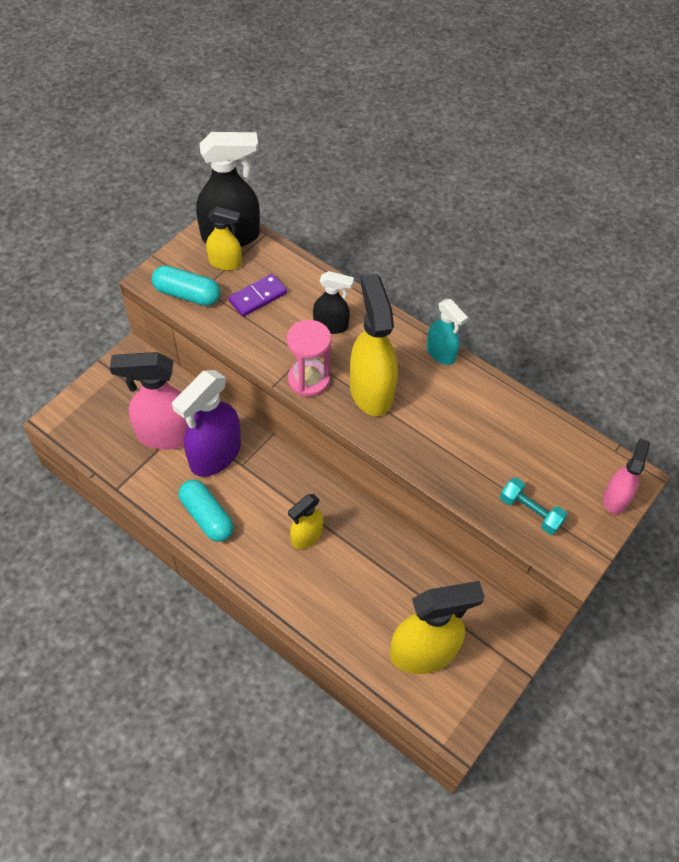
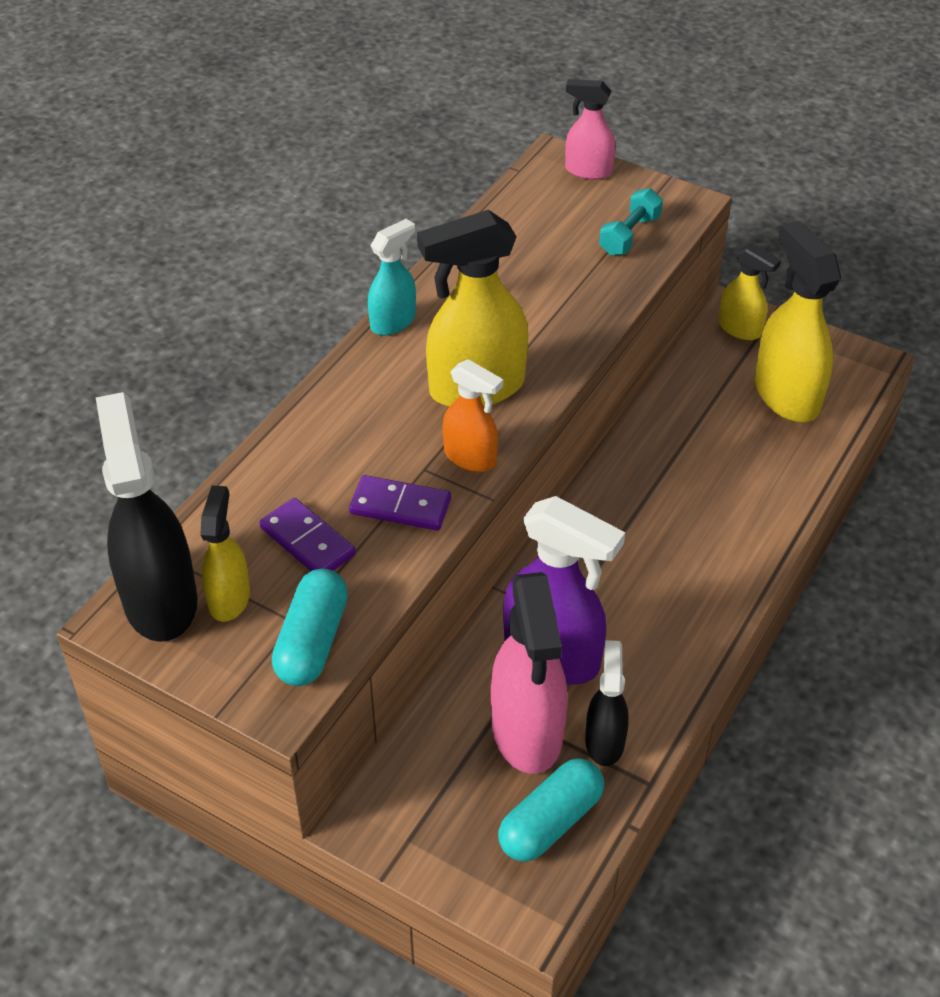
camera: 95 degrees left, 10 degrees down
(207, 516) = (665, 648): turquoise capsule -> turquoise capsule (550, 822)
(275, 341) = (400, 506): none -> purple domino
(306, 536) = (662, 525): yellow spray bottle -> yellow spray bottle (740, 329)
(308, 380) = (470, 457): pink hourglass -> orange spray bottle
(331, 325) = (358, 443): black spray bottle -> black spray bottle (604, 741)

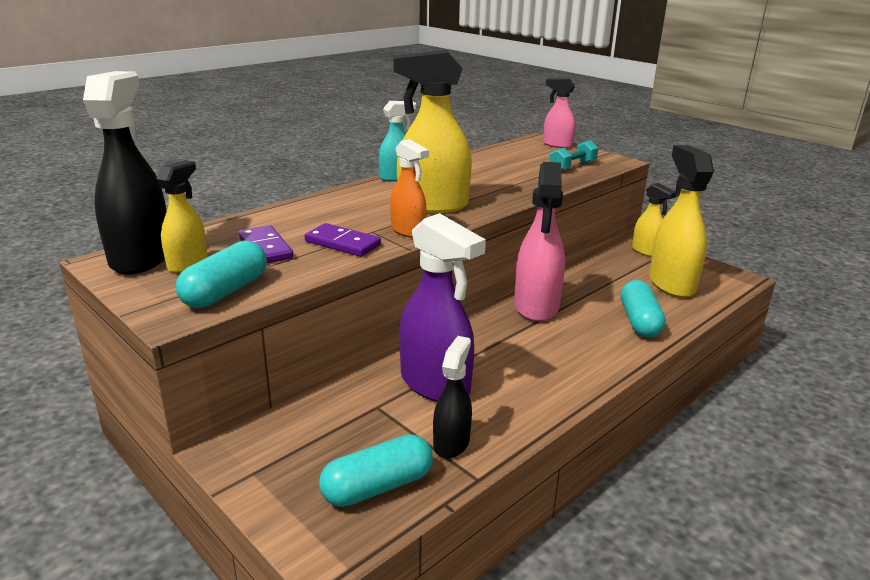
camera: 15 degrees right, 20 degrees down
(527, 732) = (391, 424): pink spray bottle -> pink spray bottle (536, 307)
(761, 482) = (639, 321): none -> turquoise capsule

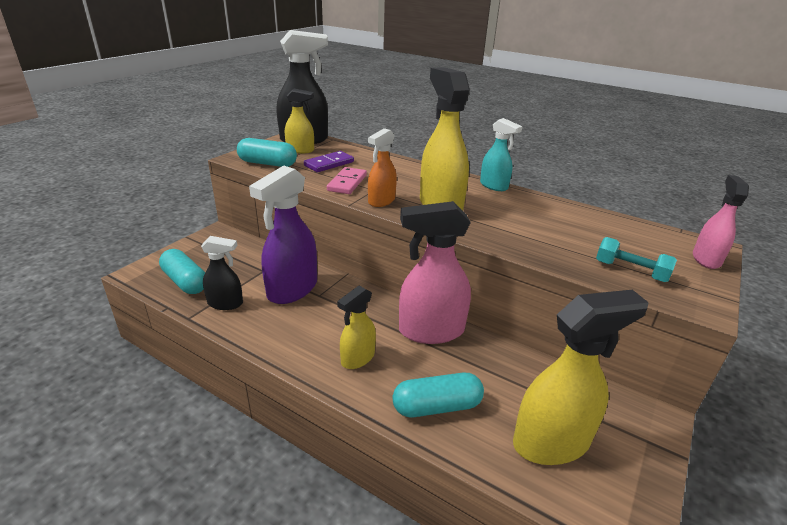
camera: 75 degrees right, 5 degrees up
(343, 243) = (347, 183): purple domino -> pink domino
(646, 251) = (634, 420): yellow spray bottle -> yellow spray bottle (357, 358)

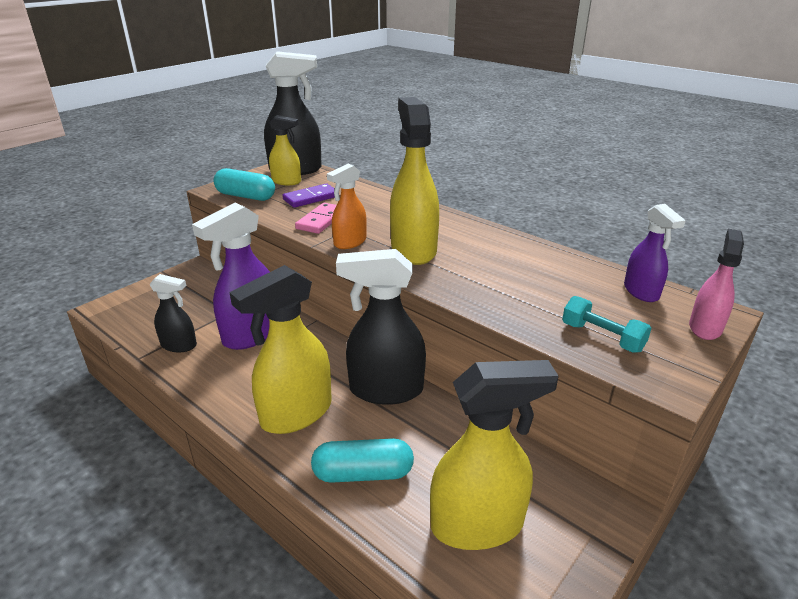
camera: 10 degrees right, 0 degrees up
(185, 282) = (146, 320): turquoise capsule -> none
(357, 358) = (296, 414): yellow spray bottle -> yellow spray bottle, size x1.77
(430, 331) = (385, 390): pink spray bottle -> black spray bottle
(494, 186) = (486, 229): turquoise spray bottle -> none
(643, 233) = (641, 292): none -> purple spray bottle

